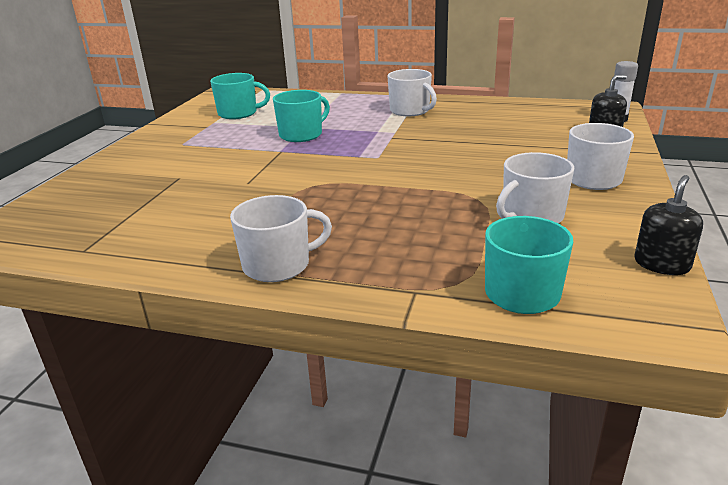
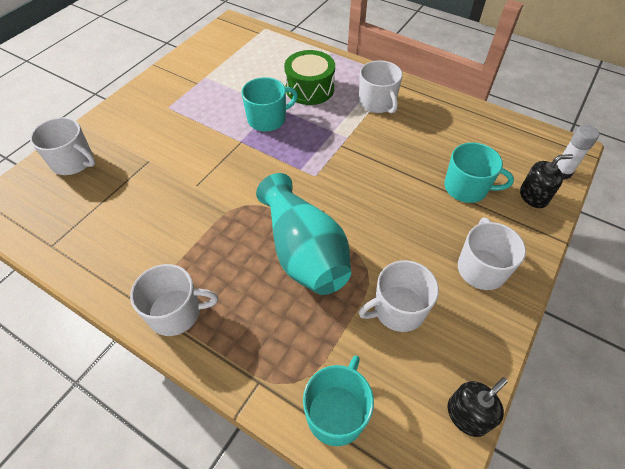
camera: 15 degrees right, 25 degrees up
(82, 192) = (73, 162): none -> white mug
(238, 113) = (230, 67): turquoise mug -> turquoise mug (467, 188)
(334, 113) = (309, 89): none -> green drum
(401, 201) = (304, 251): none -> turquoise vase

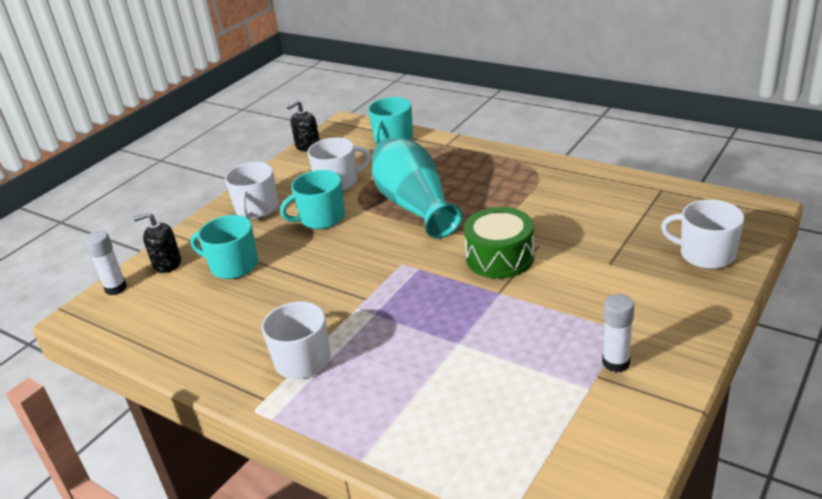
camera: 175 degrees left, 20 degrees down
(176, 312) = (519, 165): white mug -> none
(183, 89) = (616, 363): none -> white glue stick
(268, 119) = (467, 323): turquoise mug -> turquoise mug (321, 218)
(309, 89) = (405, 376): green drum -> green drum (500, 257)

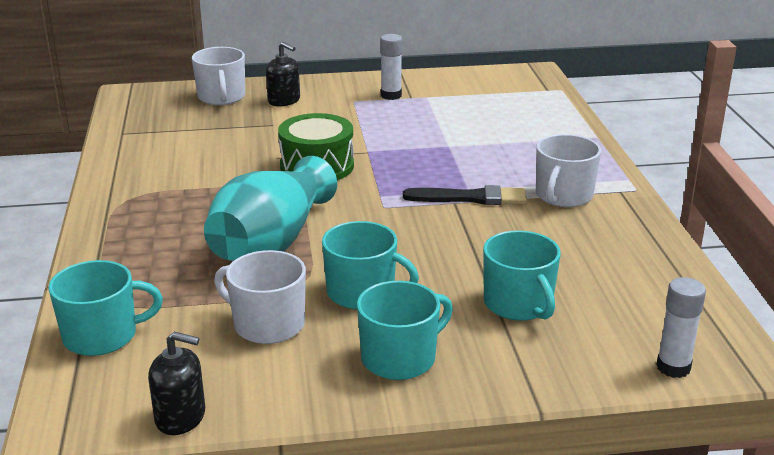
camera: 135 degrees left, 5 degrees down
(167, 263) = (585, 358): black soap dispenser -> black soap dispenser (284, 100)
(257, 209) = (400, 358): white mug -> turquoise mug
(361, 309) = (470, 198): none -> black brush

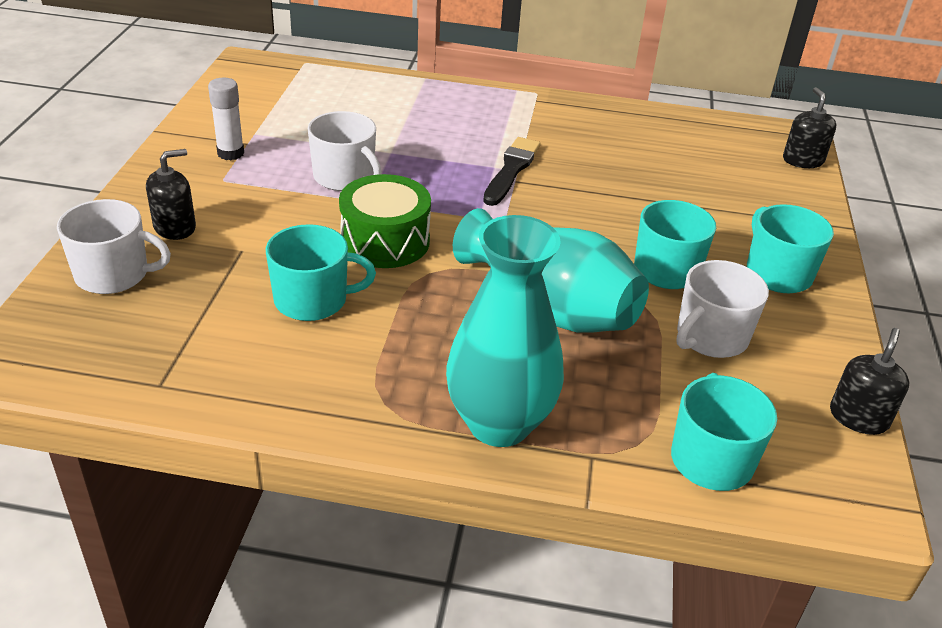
camera: 75 degrees left, 10 degrees up
(118, 241) = (499, 423): none -> turquoise vase
(519, 304) = (706, 196): turquoise mug -> turquoise mug (313, 300)
(563, 195) = (531, 126): white mug -> white mug (345, 177)
(673, 367) = (803, 160): white glue stick -> black soap dispenser

